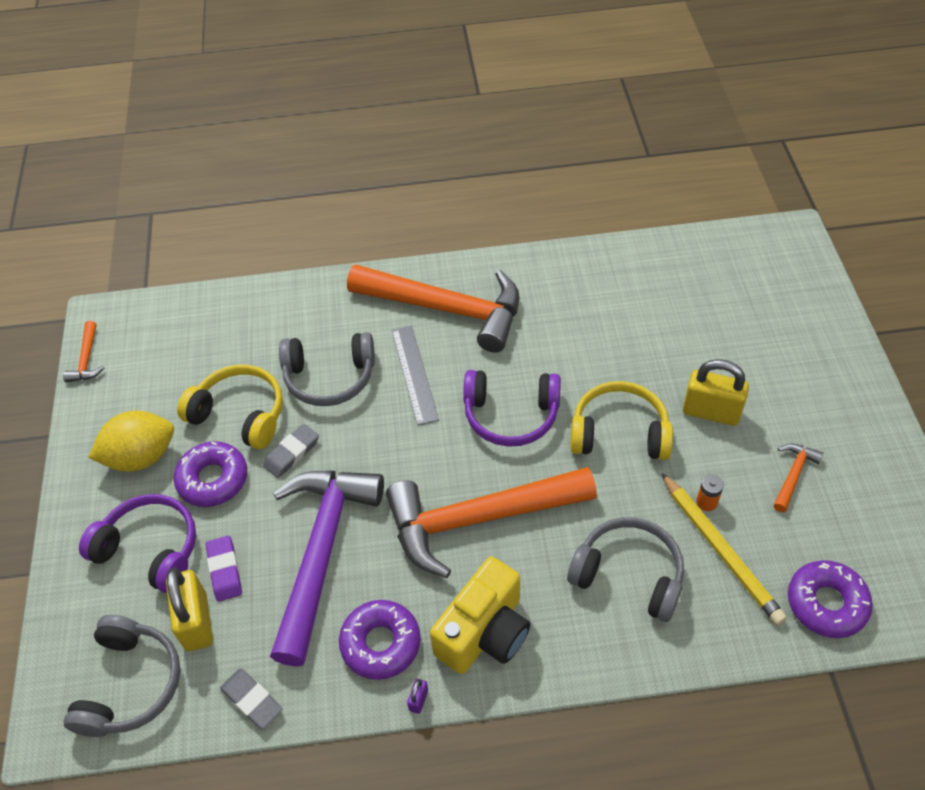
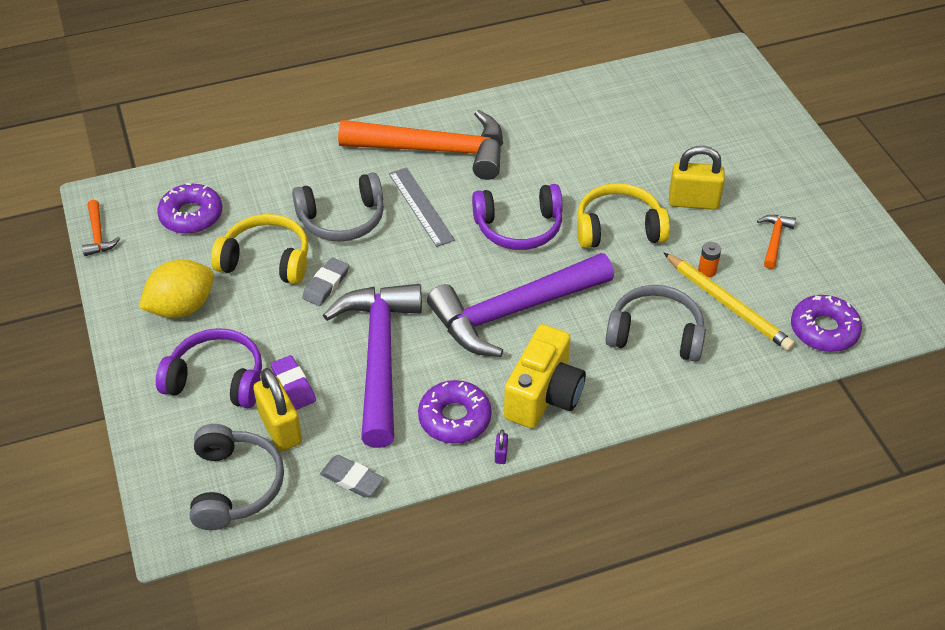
camera: 15 degrees left, 5 degrees down
(213, 479) = (258, 315): purple donut -> purple donut (191, 215)
(479, 518) = (514, 311): orange hammer -> purple hammer

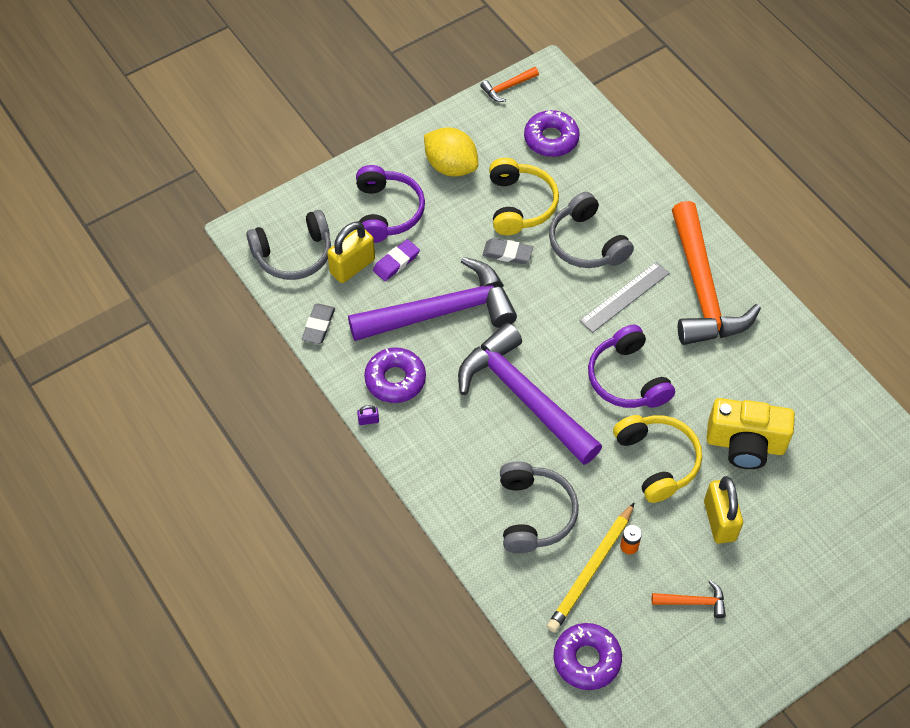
camera: 75 degrees right, 10 degrees up
(543, 396) = (437, 439): yellow camera -> yellow camera (745, 444)

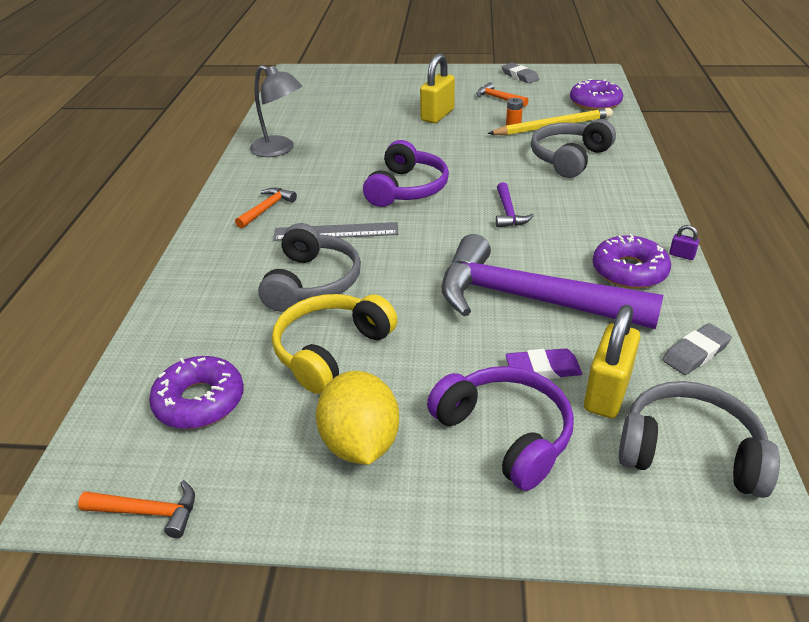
camera: 140 degrees left, 20 degrees down
(352, 266) = (607, 393): yellow padlock -> yellow padlock turned 60 degrees counterclockwise
(387, 212) = (505, 433): purple headphones -> purple headphones turned 105 degrees clockwise
(507, 253) = (401, 313): grey eraser -> grey eraser (519, 76)
(524, 396) = (508, 212): purple hammer -> purple hammer, size x0.40
(657, 461) = (442, 148): yellow headphones -> none
(702, 289) = (267, 209): orange hammer -> orange hammer, size x0.40
(745, 444) = (371, 133): yellow camera -> none
(790, 366) = (279, 150): none -> grey lamp

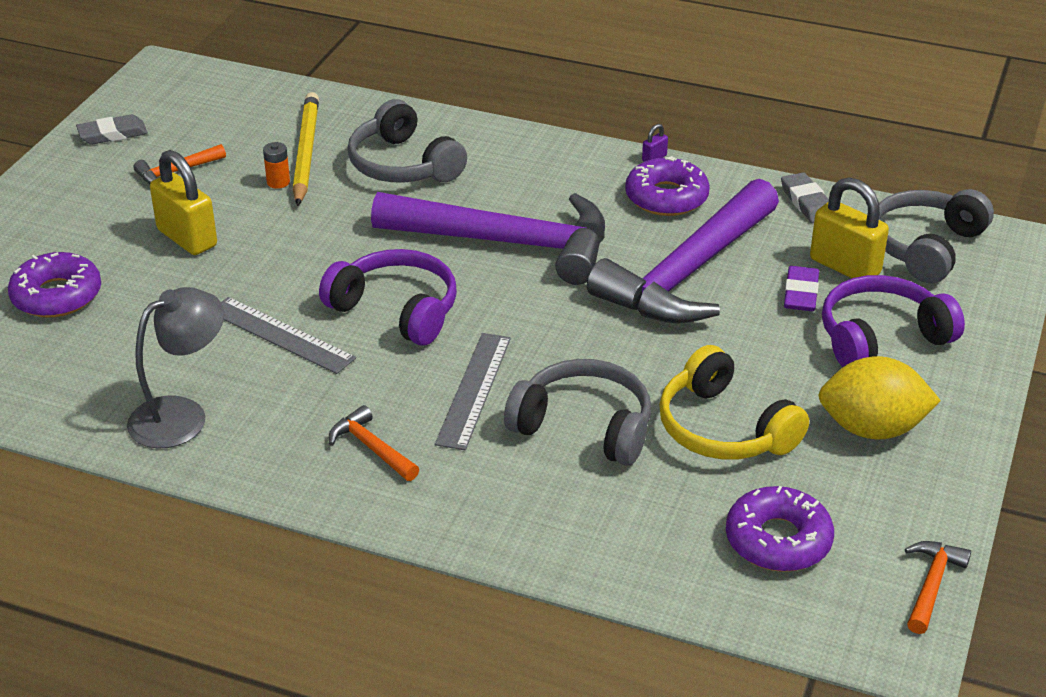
camera: 75 degrees left, 0 degrees up
(362, 159) = (281, 335): none -> grey ruler
(508, 212) = (507, 243): purple hammer -> purple hammer, size x2.49
(595, 102) = (261, 101): purple donut -> purple donut (57, 295)

